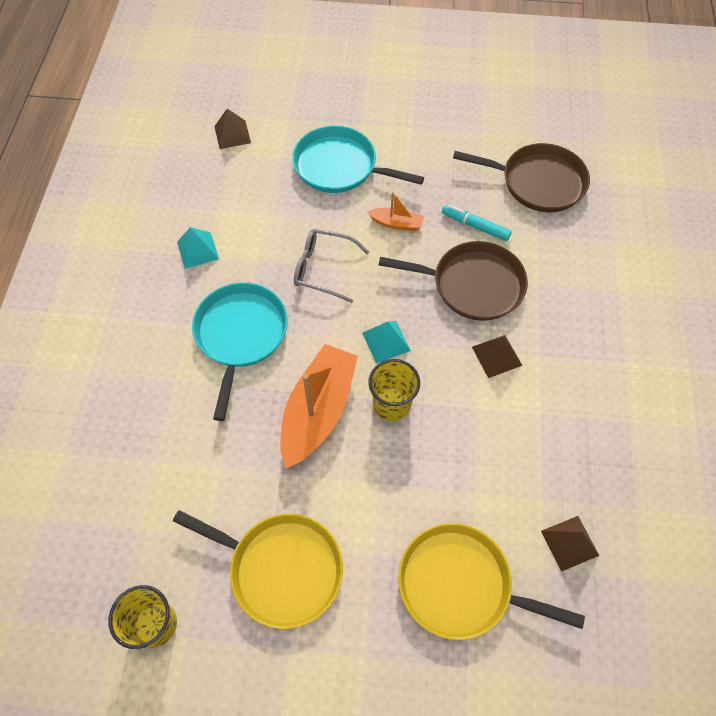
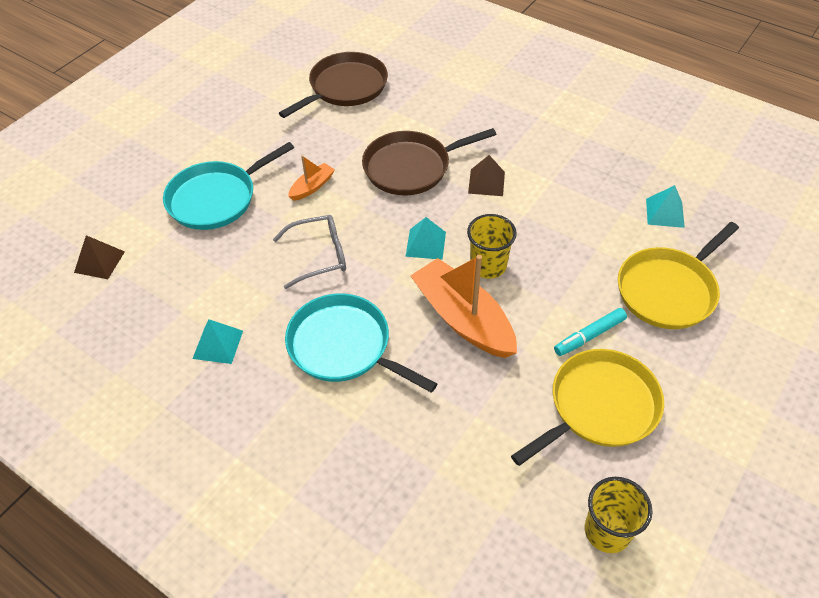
camera: 60 degrees left, 10 degrees down
(323, 269) = (319, 256): grey glasses -> grey glasses turned 150 degrees counterclockwise
(472, 285) = (411, 167): brown pan -> brown pan turned 150 degrees counterclockwise
(475, 226) = (356, 141): turquoise marker -> turquoise marker (589, 336)
(569, 543) = (664, 213): brown pyramid -> turquoise pyramid

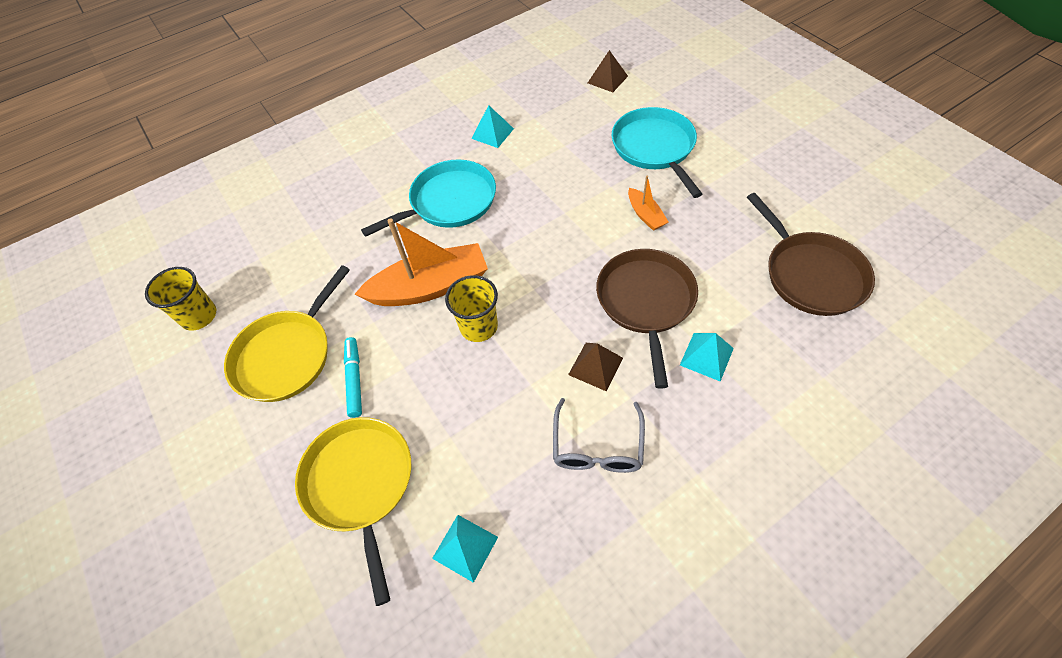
camera: 115 degrees right, 5 degrees up
(319, 256) = (553, 204): grey glasses -> grey glasses (597, 446)
(426, 244) = (530, 284): turquoise pyramid -> turquoise pyramid (706, 356)
(599, 407) = (287, 355): yellow pan -> yellow pan turned 45 degrees clockwise

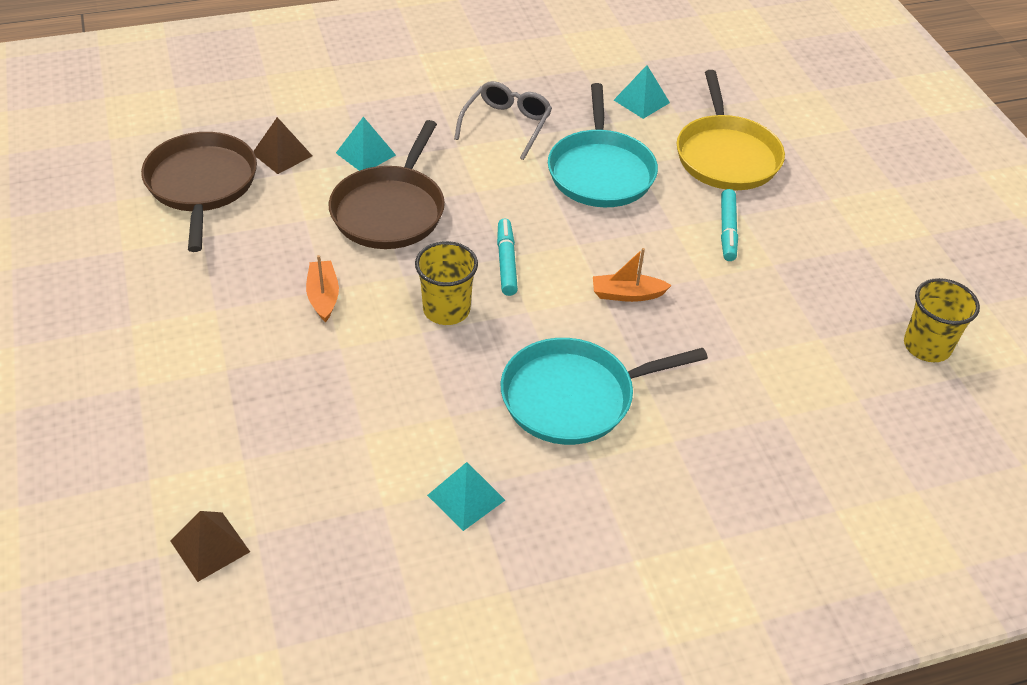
camera: 170 degrees left, 10 degrees down
(287, 355) = (806, 273): yellow pan -> none
(430, 287) = (627, 294): orange boat -> orange boat, size x0.48
(479, 326) = (581, 239): yellow cup -> yellow cup (446, 310)
(530, 285) = (506, 262): none -> turquoise marker
(595, 366) = (476, 175): brown pyramid -> brown pyramid (282, 154)
(655, 148) = (239, 383): turquoise pan -> turquoise pan (600, 171)

